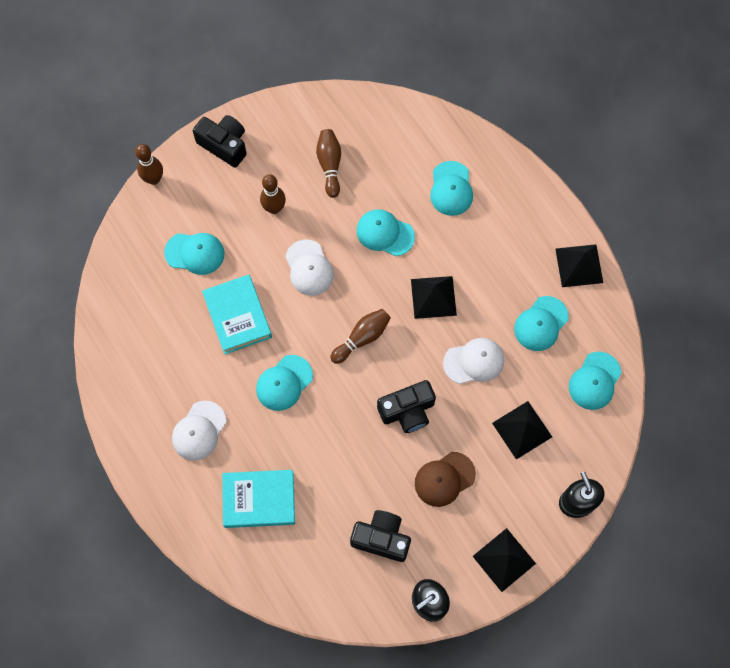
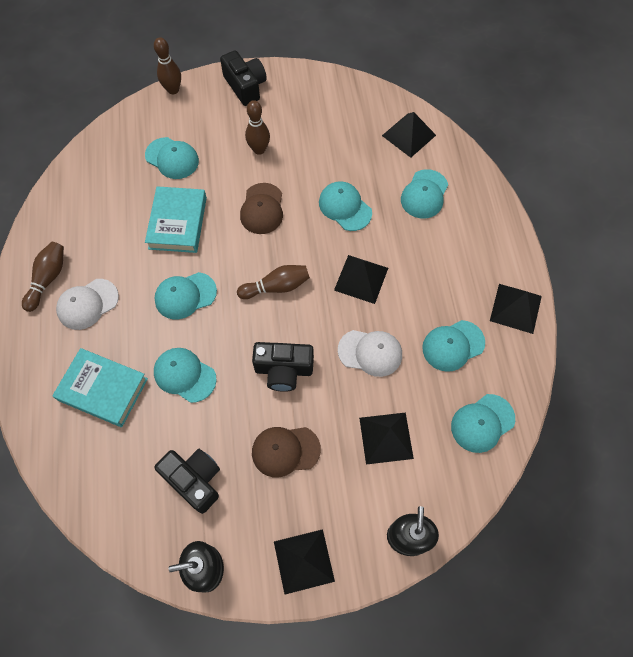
camera: 25 degrees right, 5 degrees down
(309, 268) = (262, 209): white cap -> brown cap
(324, 455) = (184, 375): none -> turquoise cap
(330, 165) = (325, 135): brown bowling pin -> brown bowling pin (48, 279)
(408, 133) = (409, 135): none -> black pyramid

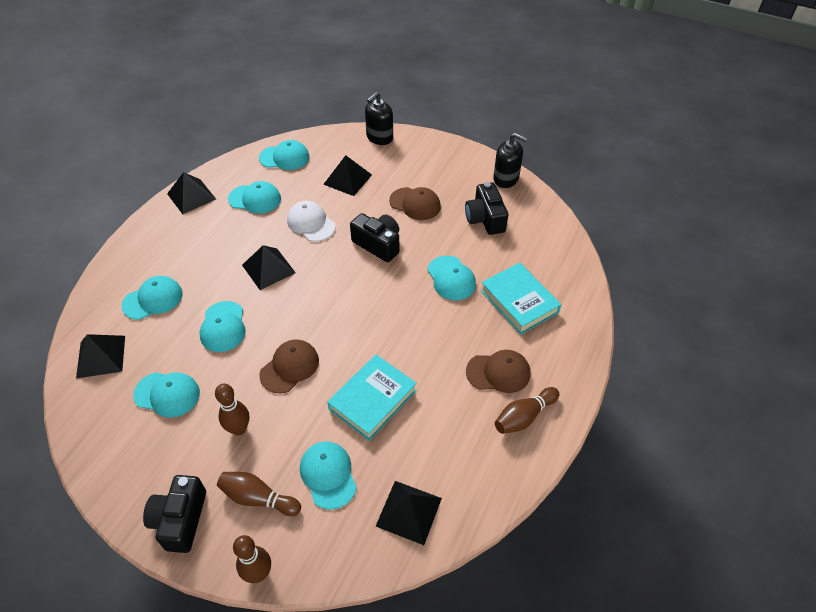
camera: 145 degrees left, 15 degrees down
(87, 304) = (498, 372): white cap -> brown cap
(185, 296) = (411, 332): turquoise cap -> turquoise cap (167, 394)
(276, 287) = (335, 298): brown bowling pin -> brown bowling pin (258, 498)
(303, 561) = (446, 155): black pyramid -> black pyramid (409, 512)

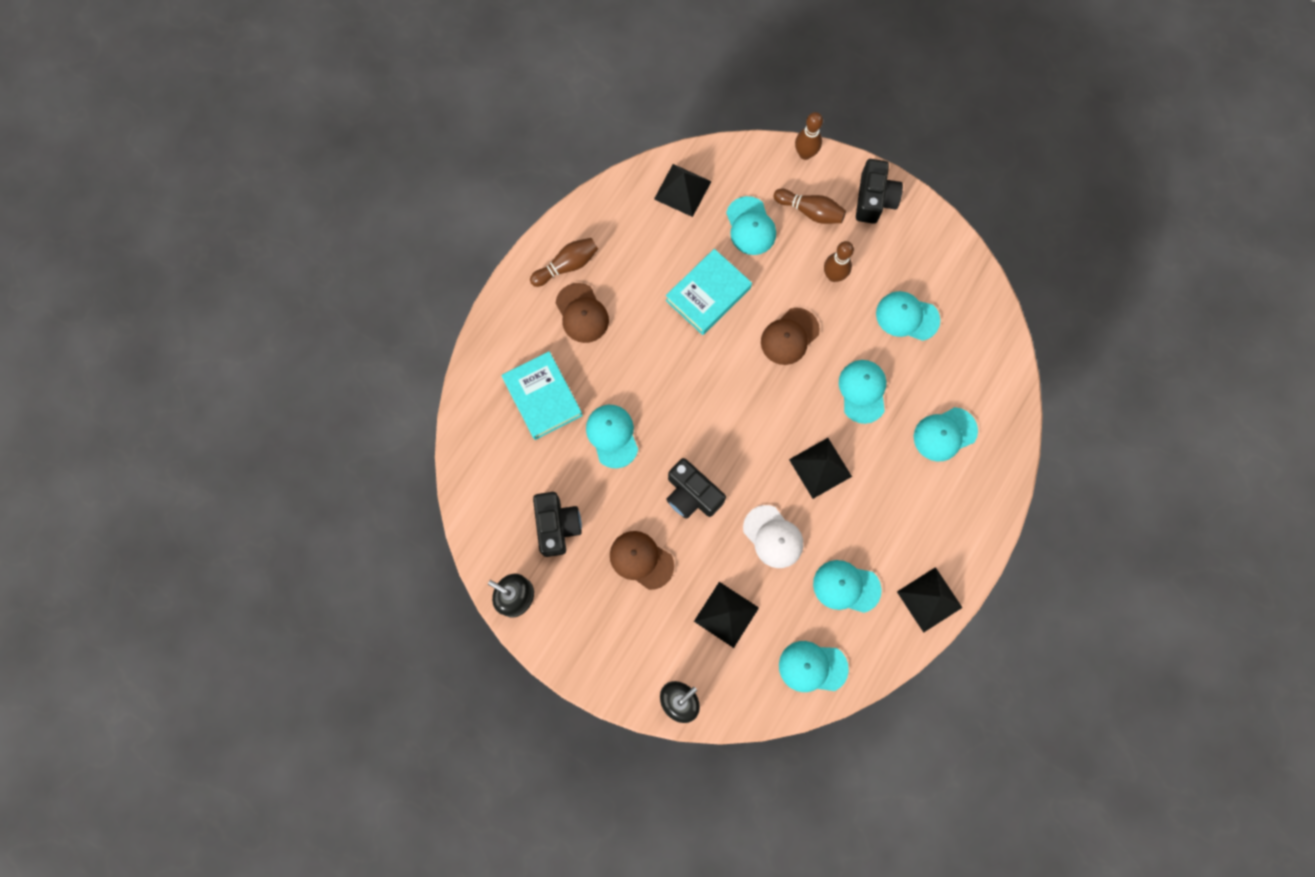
camera: 175 degrees left, 25 degrees up
(101, 356) = (983, 365): black pyramid -> none
(498, 372) = (582, 313): brown cap -> brown cap turned 120 degrees counterclockwise

